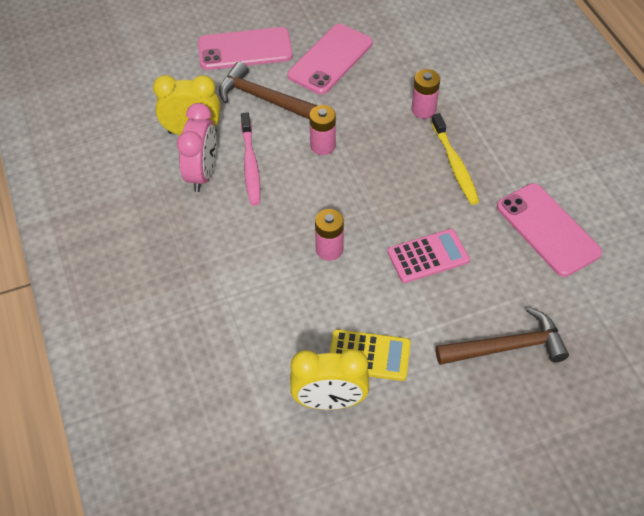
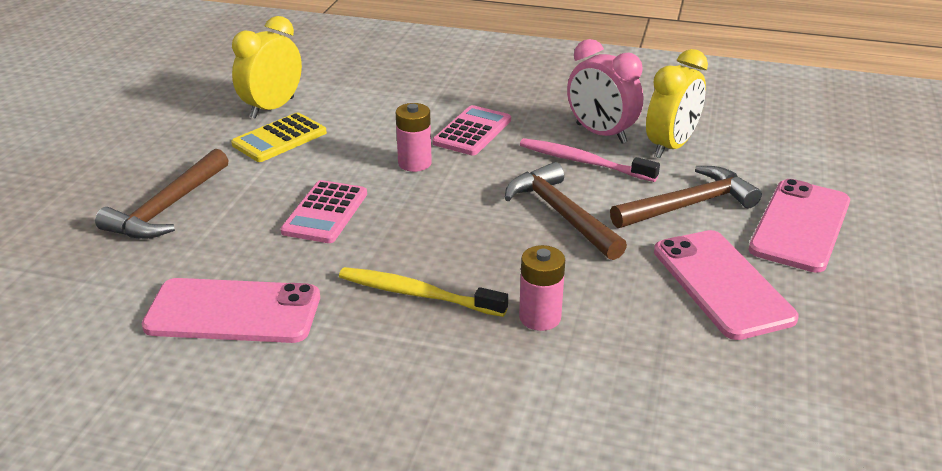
camera: 125 degrees right, 20 degrees down
(258, 244) = (472, 131): none -> pink calculator
(323, 146) = (561, 214): pink battery -> brown hammer

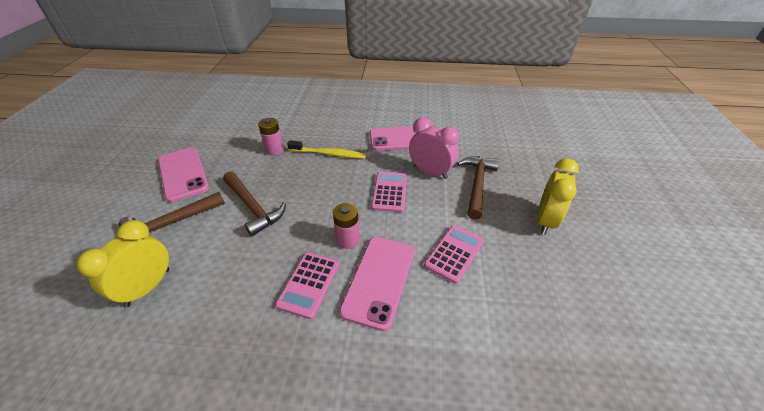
camera: 170 degrees right, 10 degrees up
(272, 108) = (485, 294): yellow clock -> yellow clock (545, 220)
(279, 138) = (454, 253): yellow calculator -> pink calculator
(583, 162) = (226, 258): pink toothbrush -> none
(601, 134) = (200, 297): pink clock -> pink clock (430, 172)
(800, 226) = (110, 216): pink phone -> pink phone (379, 280)

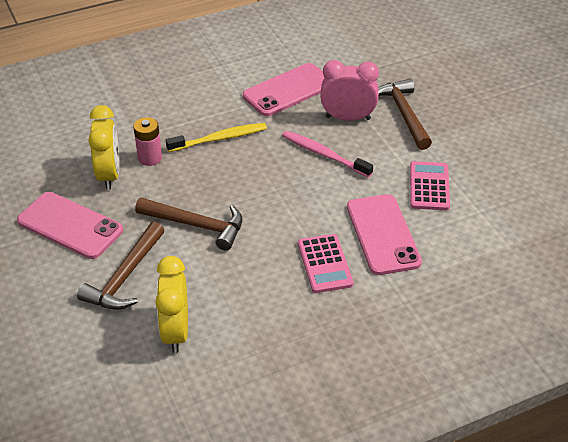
camera: 30 degrees left, 0 degrees up
(348, 240) = (324, 214): pink battery -> none
(389, 192) = (324, 154): pink calculator -> pink toothbrush
(545, 220) = (486, 126): yellow clock -> yellow clock (109, 175)

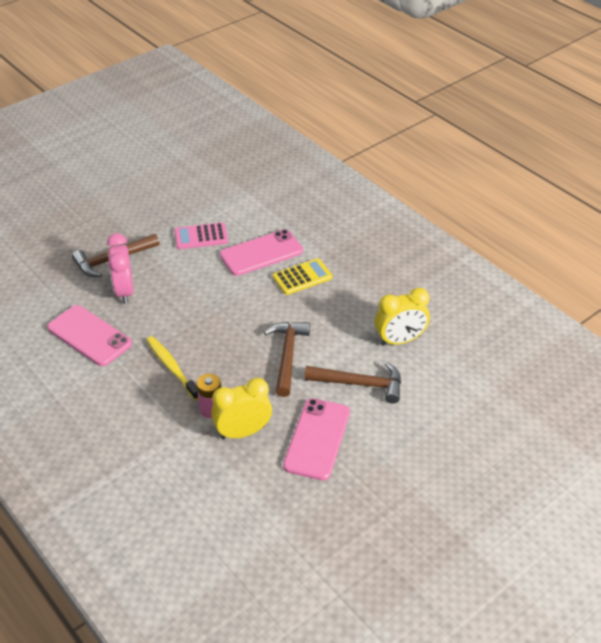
camera: 105 degrees left, 0 degrees up
(324, 154) = (177, 297): pink toothbrush -> none
(324, 264) = (302, 277): pink calculator -> yellow calculator

